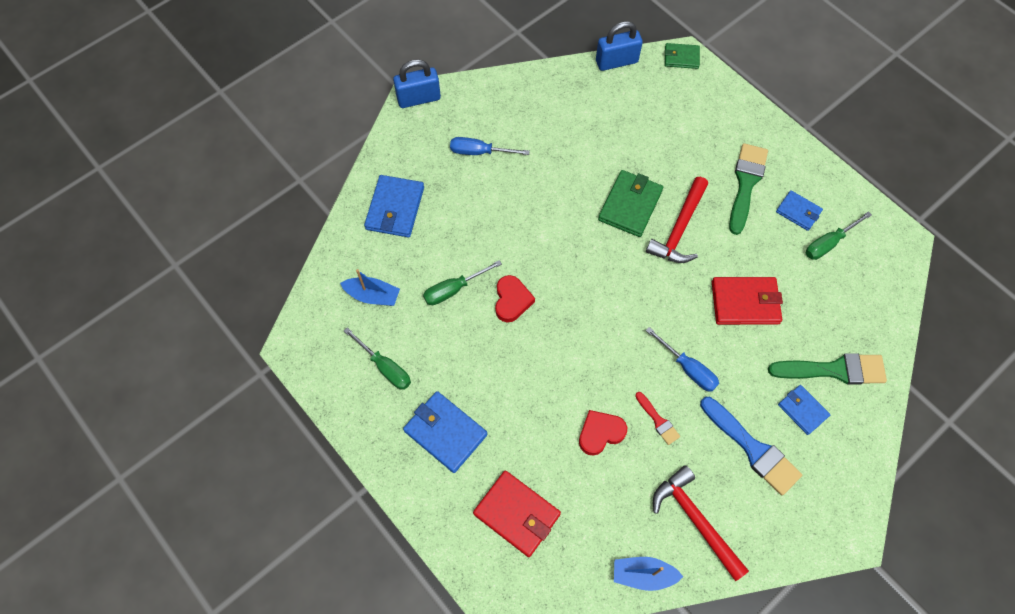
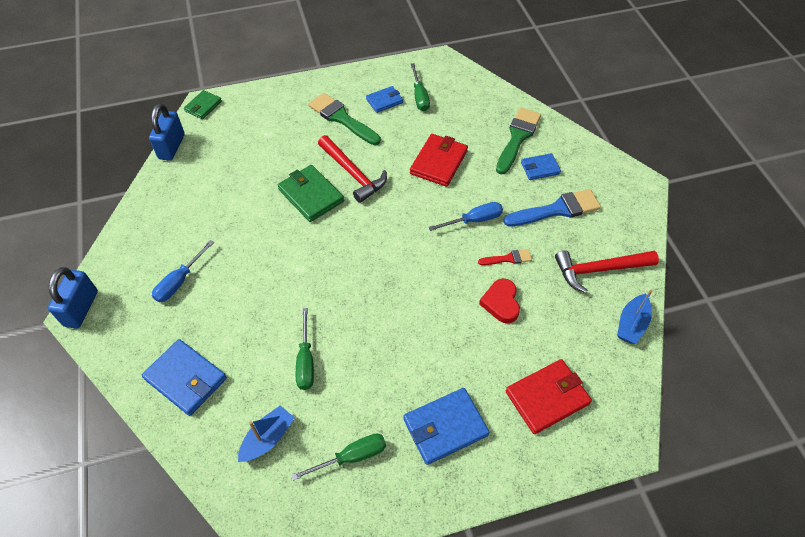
camera: 65 degrees left, 10 degrees down
(512, 300) = (345, 317): red heart -> none

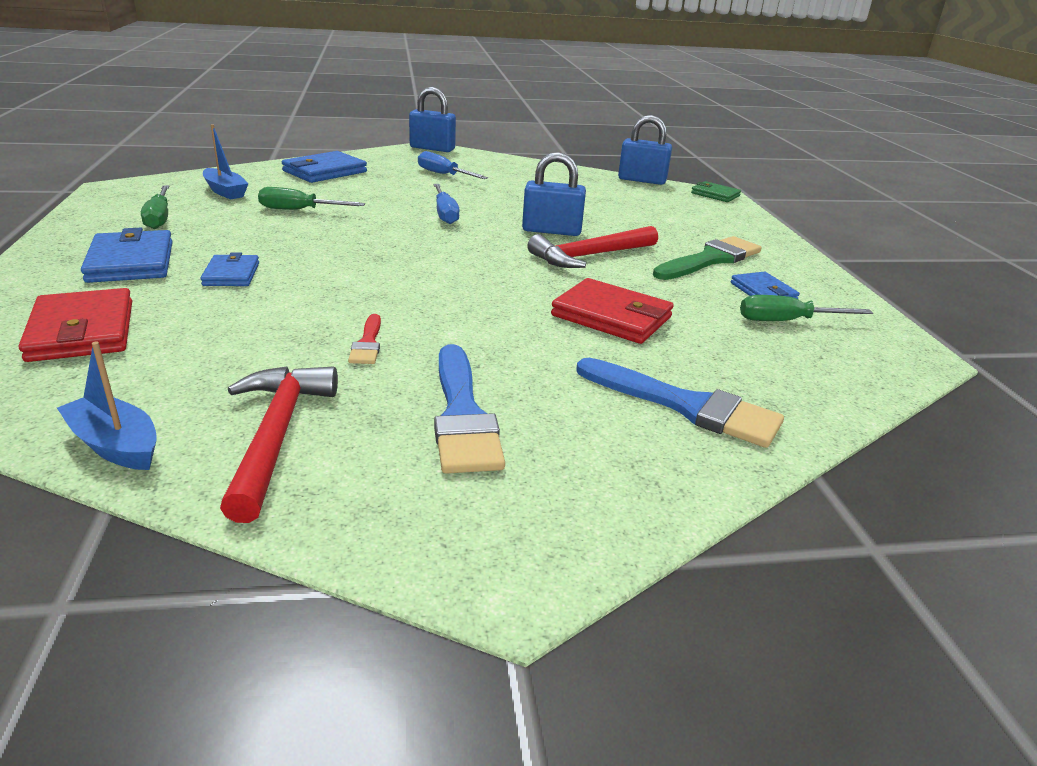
camera: 95 degrees right, 25 degrees down
(311, 195) = (551, 231): green wallet -> blue padlock
(474, 220) = (467, 327): blue screwdriver -> blue screwdriver (445, 214)
(501, 303) = (283, 323): red heart -> none
(517, 138) = (686, 406): green brush -> blue brush
(540, 168) = (589, 417): blue wallet -> blue wallet (231, 274)

